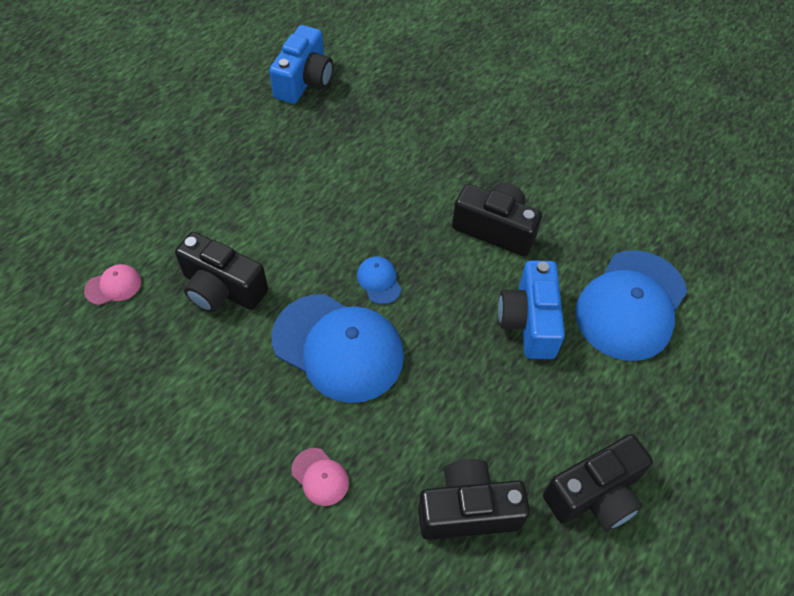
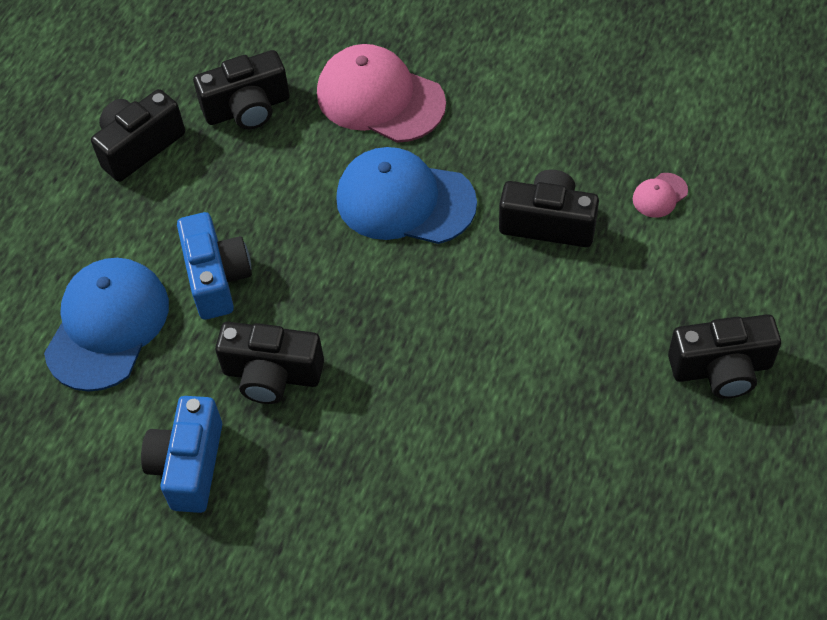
camera: 170 degrees right, 0 degrees up
(161, 146) = (721, 369): none -> black camera
(304, 81) = (595, 533): blue camera -> blue camera (189, 465)
(320, 477) = (380, 98): pink cap -> pink cap, size x2.39
(379, 281) = (387, 276): blue cap -> none

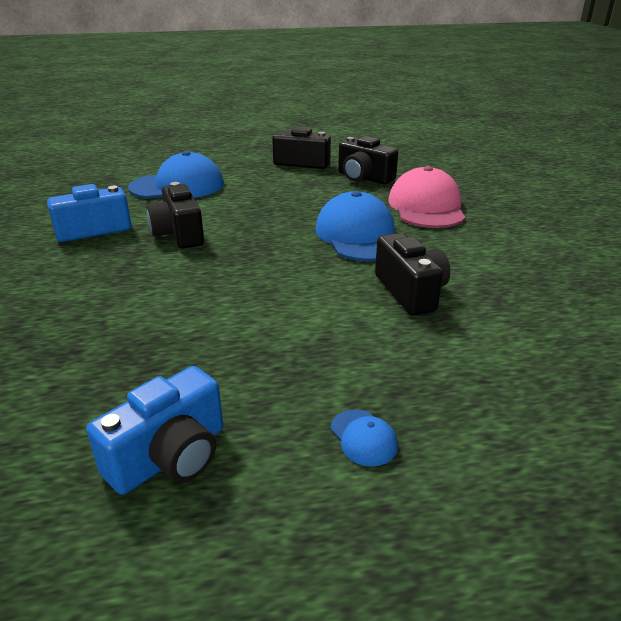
camera: 55 degrees right, 25 degrees down
(217, 278) = (236, 201): blue camera -> blue camera (170, 457)
(659, 195) = (509, 335): pink cap -> none
(721, 369) = (363, 437): black camera -> blue cap

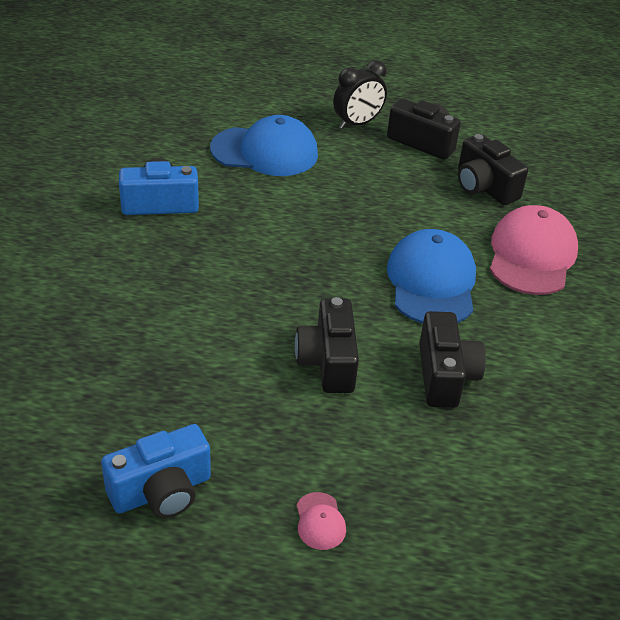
camera: 15 degrees right, 10 degrees up
(179, 234) = (243, 232): black camera -> black camera (328, 362)
(246, 161) = (357, 124): none -> black clock
(363, 437) = (320, 521): blue cap -> pink cap

